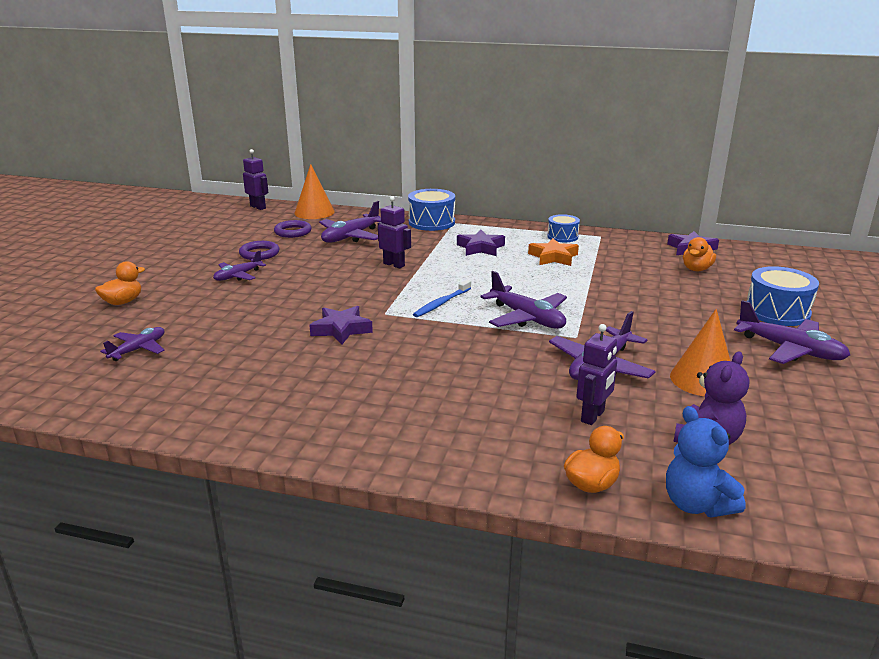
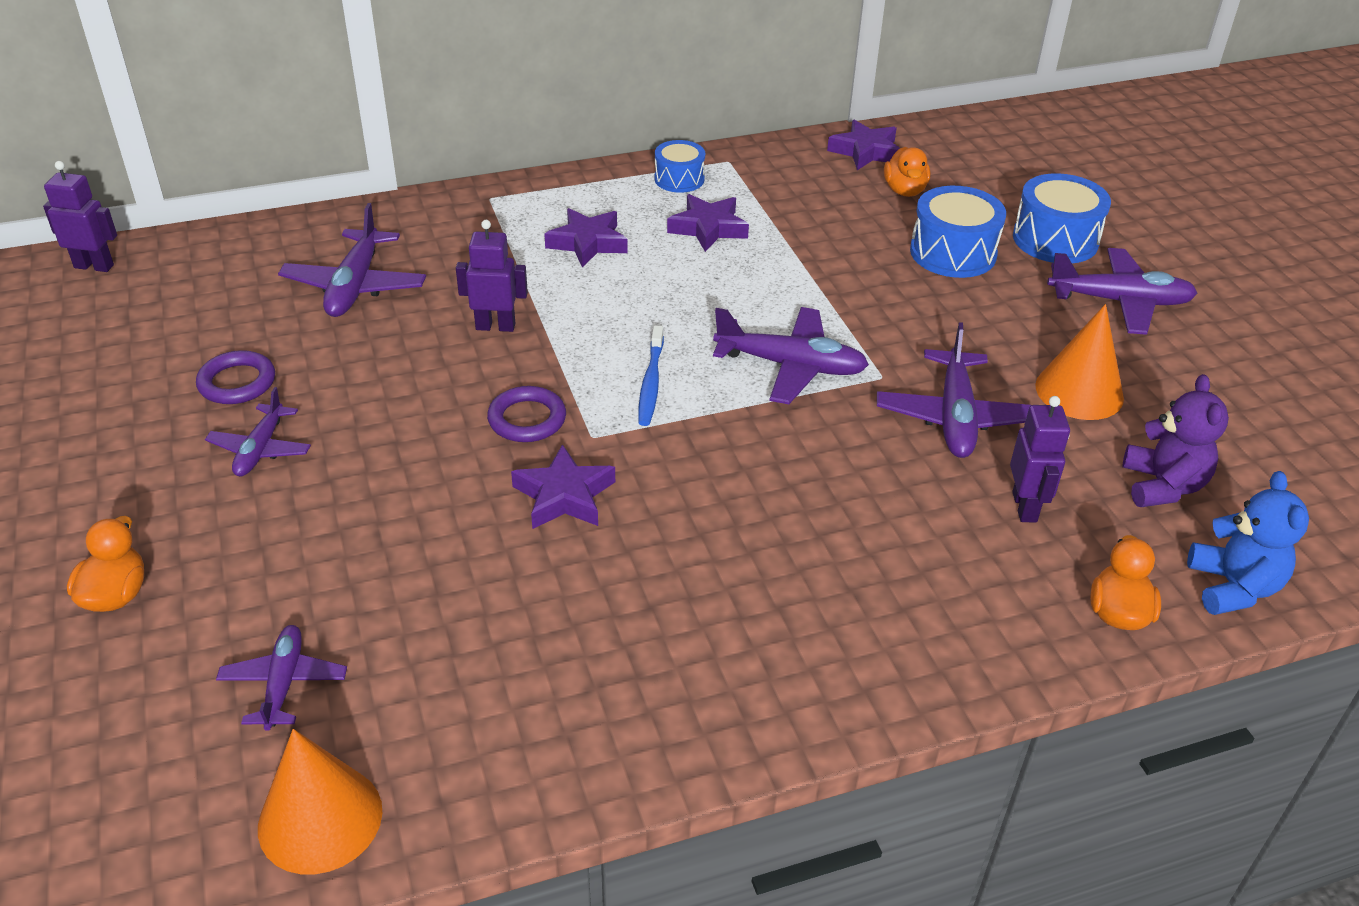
camera: 35 degrees left, 15 degrees up
(293, 232) = (237, 308): purple ring -> purple ring (527, 419)
(314, 212) = (221, 246): orange cone -> orange cone (320, 818)
(431, 222) = (453, 208): blue drum -> blue drum (953, 253)
(553, 257) = (708, 228): orange star -> purple star
(696, 504) = (1233, 587): blue teddy bear -> blue teddy bear turned 120 degrees counterclockwise

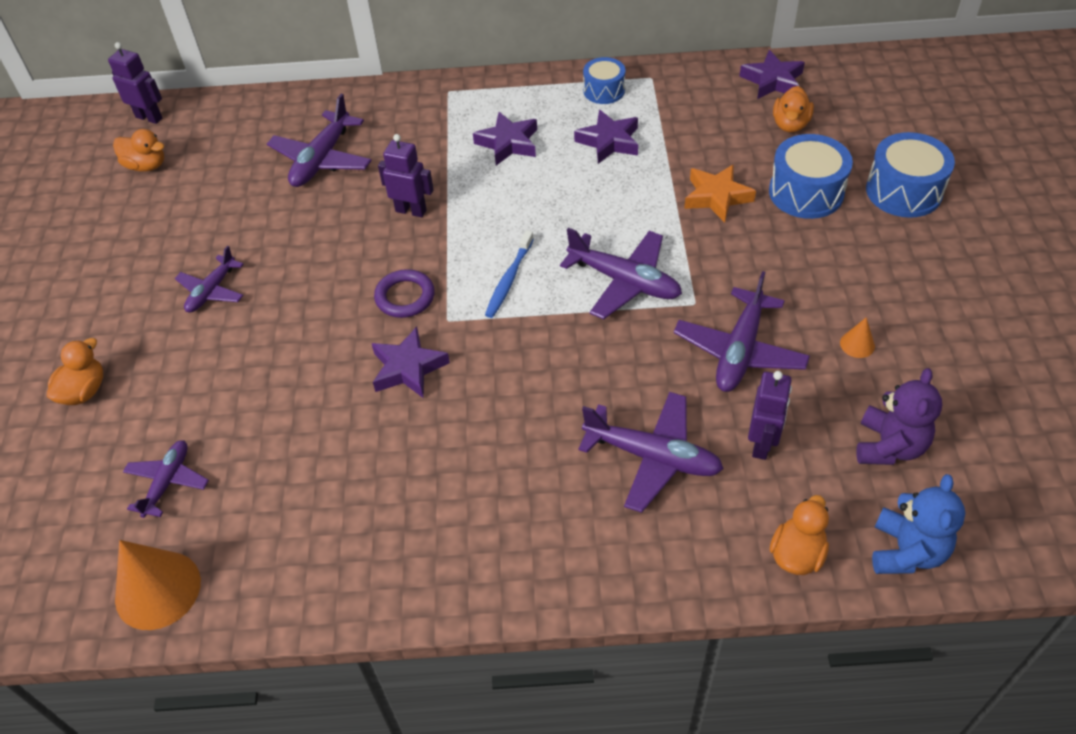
camera: 20 degrees right, 10 degrees up
(110, 320) = (146, 165): none -> orange duck
(237, 382) = (214, 232): purple ring -> none
(857, 269) = (717, 197): none -> orange star
(1079, 391) = (857, 344): orange cone -> orange cone, size x0.46
(1119, 301) = (934, 262): purple plane -> purple plane (652, 457)

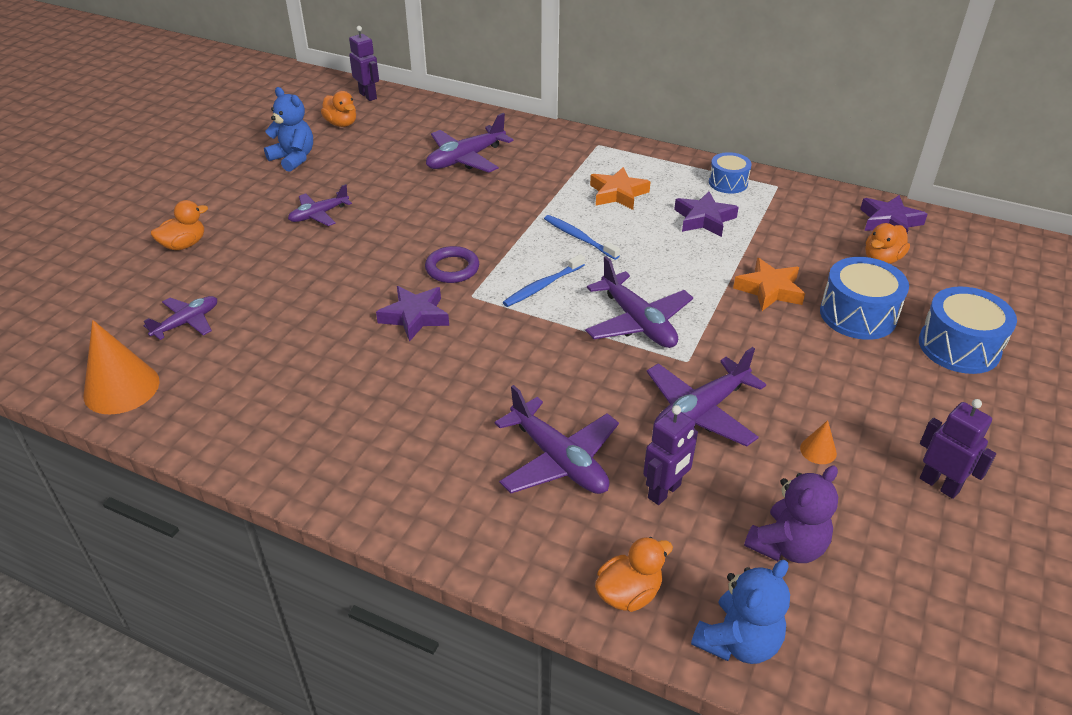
camera: 25 degrees right, 10 degrees down
(125, 232) = (293, 158): none -> blue teddy bear
(411, 210) = (504, 213): purple robot -> purple robot (939, 484)
(505, 210) = (579, 237): none -> blue toothbrush
(508, 143) = (618, 194): purple star -> orange star

